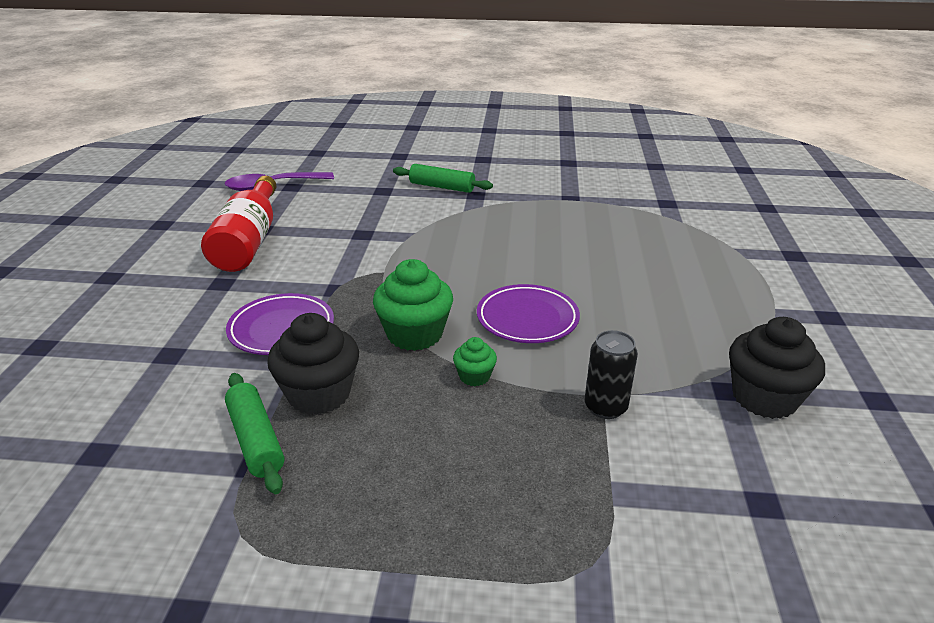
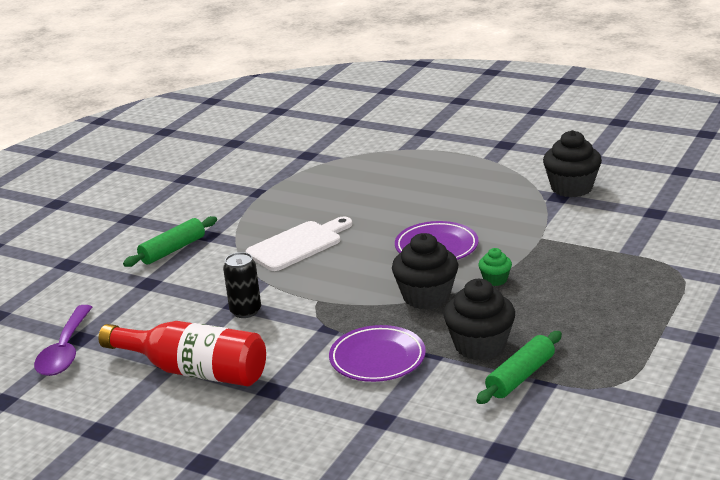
camera: 65 degrees left, 5 degrees down
(255, 440) = (520, 376): green rolling pin -> green rolling pin turned 45 degrees counterclockwise
(414, 334) = (426, 297): green cupcake -> black cupcake
(484, 238) = (298, 245): none -> white cutting board
(605, 407) = (554, 239): black can -> black can (245, 311)

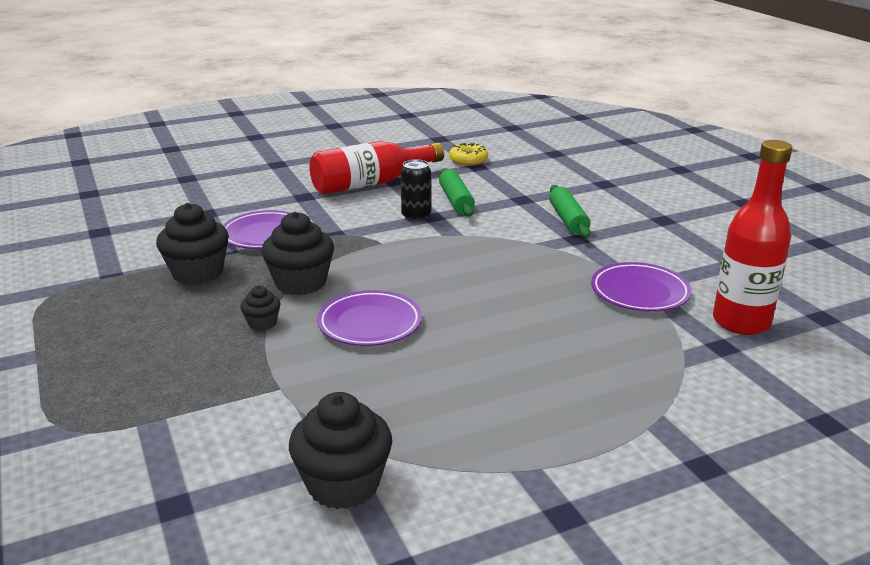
camera: 125 degrees right, 0 degrees up
(65, 351) = (468, 160): purple spoon -> yellow donut
(269, 191) = (639, 292): none -> purple plate
(270, 158) = (741, 322): none -> red bottle
(298, 245) = (490, 267): white cutting board -> none
(495, 280) = (262, 323): green cupcake -> black cupcake
(520, 376) = (136, 270): green rolling pin -> green rolling pin (456, 200)

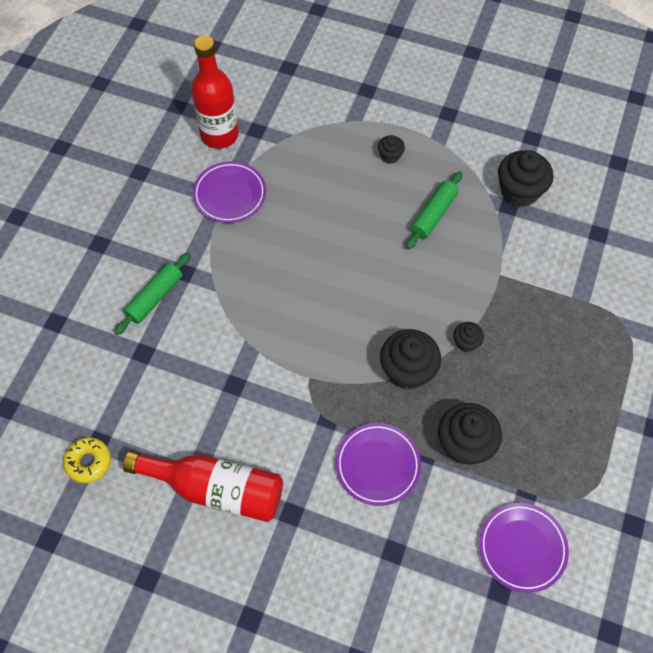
camera: 135 degrees left, 35 degrees up
(370, 323) = (406, 291): purple plate -> purple plate (522, 548)
(416, 216) = (245, 396): black can -> none
(456, 200) = (189, 395): green rolling pin -> green rolling pin (433, 215)
(556, 415) = (390, 156): none -> black cupcake

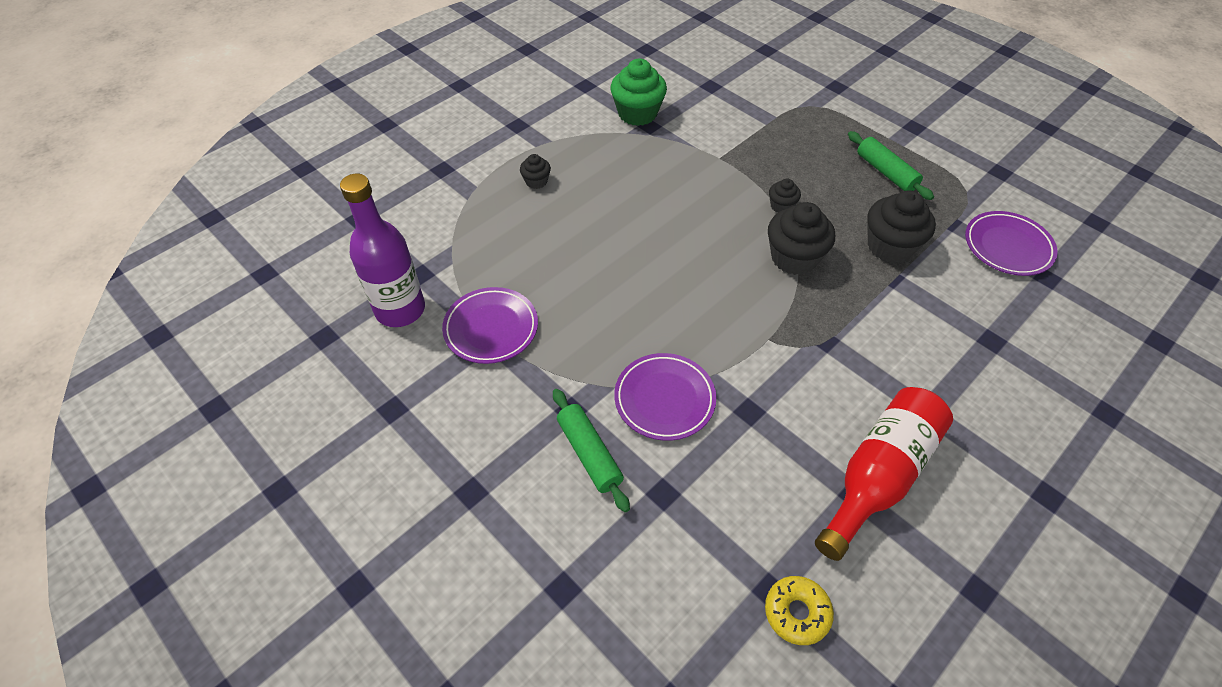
camera: 65 degrees left, 10 degrees down
(219, 135) = (400, 310): red bottle -> purple bottle
(377, 465) = (892, 319): purple plate -> purple plate (664, 399)
(433, 215) = (626, 176): green rolling pin -> green rolling pin (886, 172)
(519, 191) = (637, 113): black cupcake -> green cupcake

